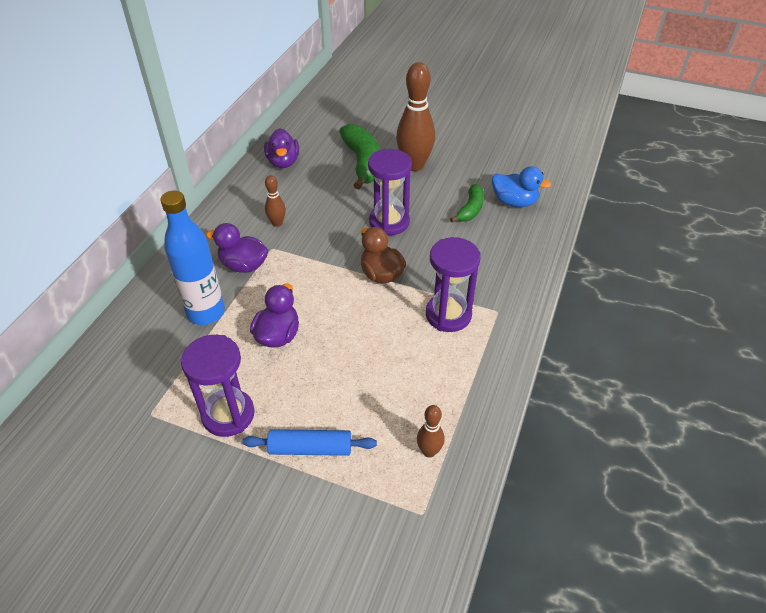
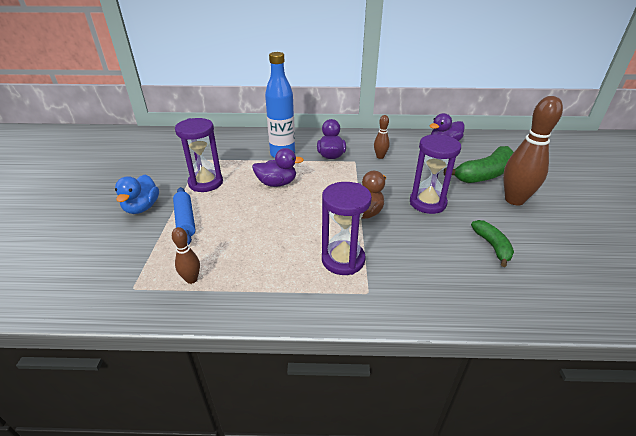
camera: 70 degrees right, 10 degrees down
(470, 209) = (492, 246): green banana -> green banana turned 105 degrees counterclockwise
(514, 202) = (538, 276): blue duck -> blue duck (142, 208)

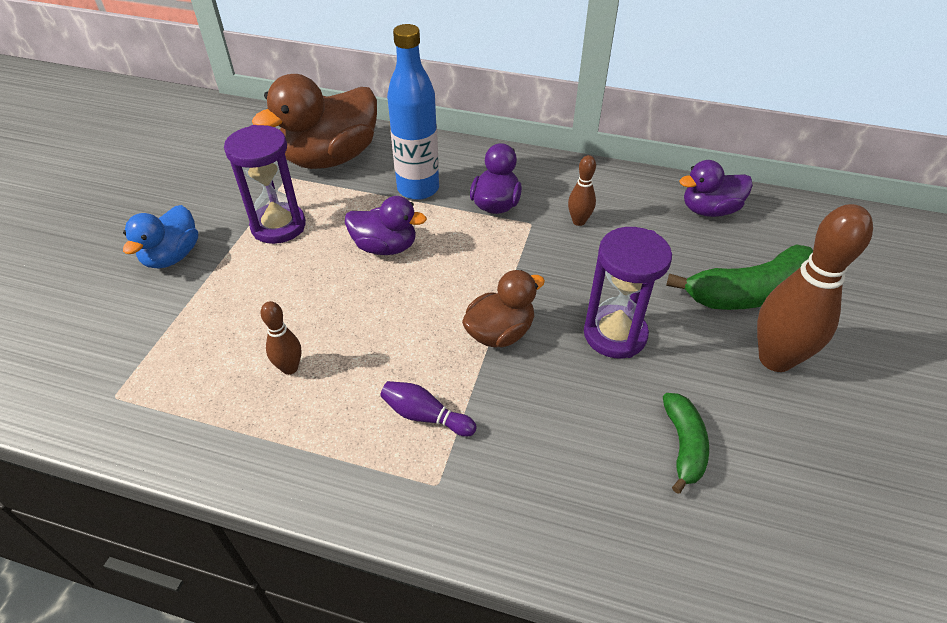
camera: 15 degrees right, 10 degrees up
(185, 220) = (224, 292): blue rolling pin -> none
(191, 279) = (195, 400): brown bowling pin -> brown bowling pin (290, 368)
(223, 147) = (331, 158): none -> brown duck
(343, 260) = (425, 416): purple hourglass -> purple bowling pin

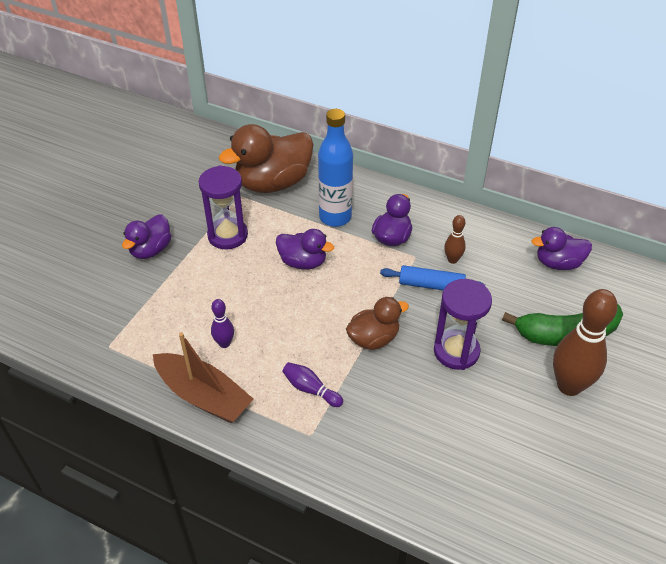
camera: 10 degrees right, 0 degrees up
(172, 256) = (151, 250): blue duck -> purple duck
(266, 449) = (203, 396): none -> brown boat
(290, 368) = (224, 343): brown bowling pin -> purple bowling pin
(559, 255) = (431, 285): none -> blue rolling pin
(683, 445) = (482, 435): green banana -> none

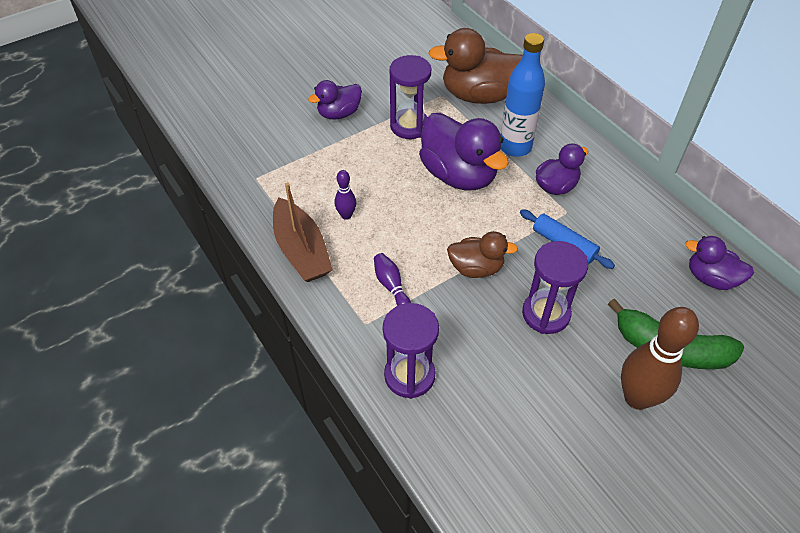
camera: 30 degrees right, 5 degrees up
(303, 262) = (459, 175): purple duck -> purple duck, size x1.76
(381, 461) = (409, 375): none -> purple hourglass
(452, 260) = (601, 230): brown bowling pin -> none

